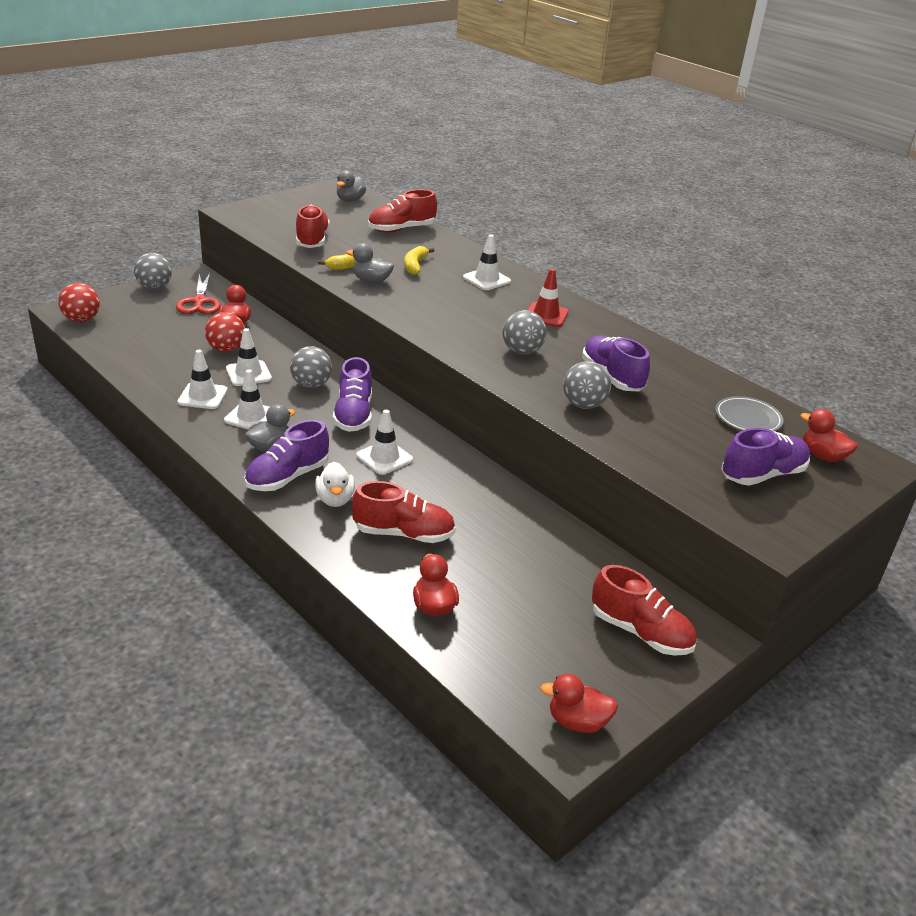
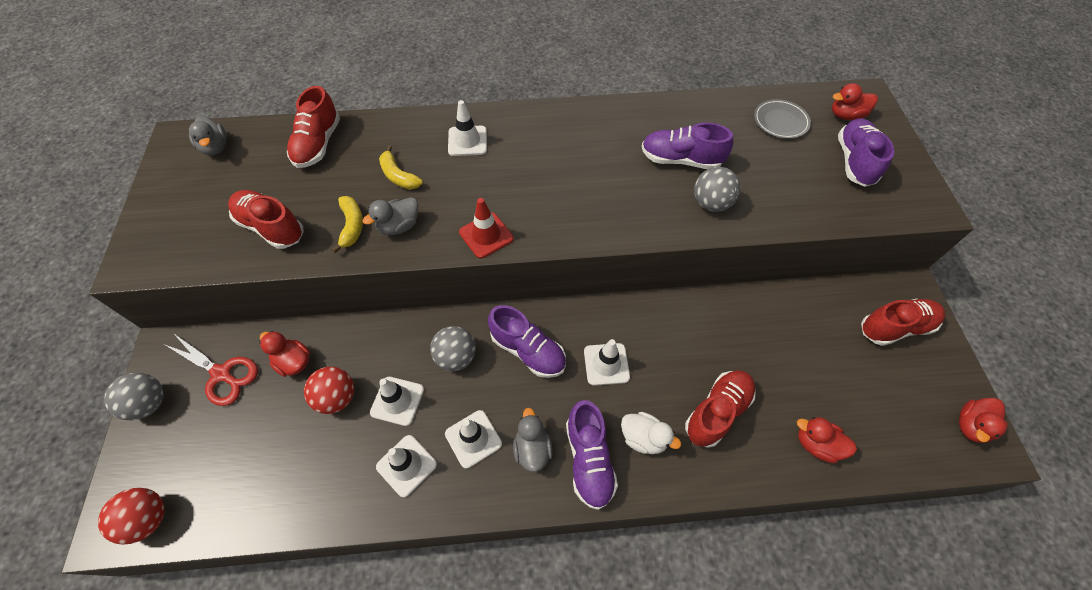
camera: 50 degrees left, 25 degrees up
(522, 351) = (605, 192): grey ball -> none
(546, 315) = (558, 140): red traffic cone -> red traffic cone (486, 235)

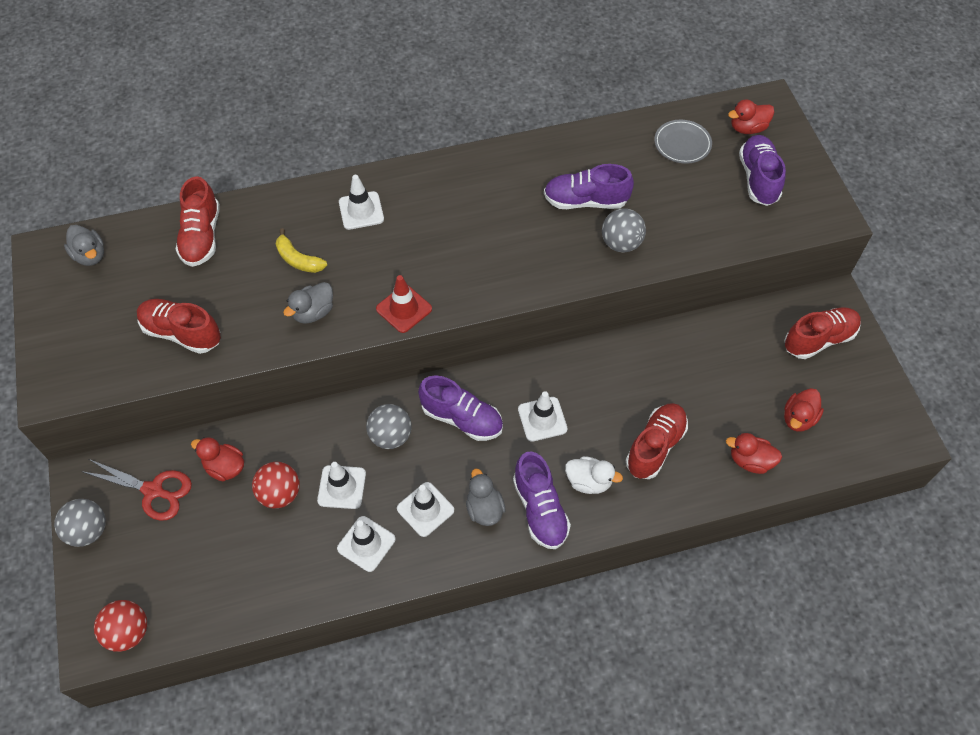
camera: 10 degrees left, 0 degrees up
(352, 226) = (265, 319): yellow banana -> none
(970, 426) = (890, 421): red duck -> red duck (798, 418)

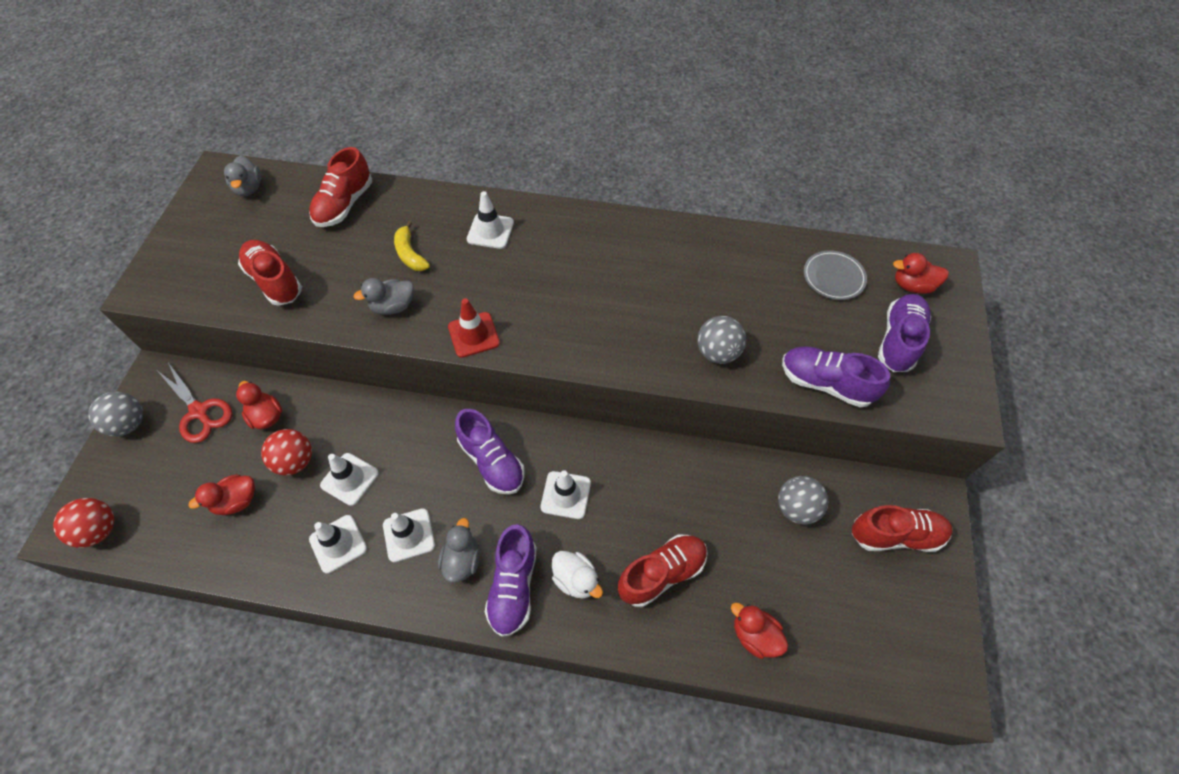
camera: 25 degrees right, 0 degrees up
(390, 436) = (419, 450): grey ball -> grey ball (796, 508)
(585, 201) = (704, 298): purple shoe -> purple shoe (825, 383)
(798, 418) = (831, 612): red duck -> red duck (237, 501)

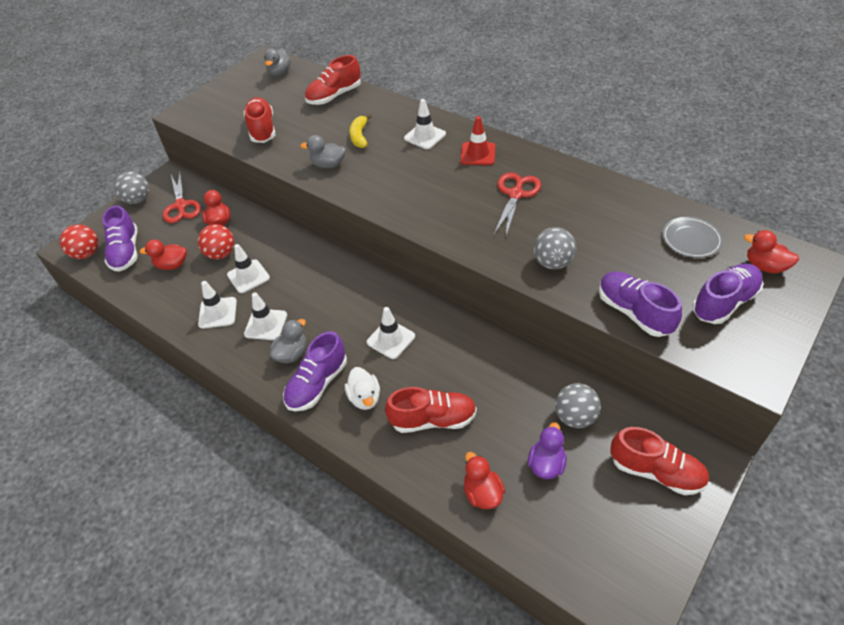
camera: 30 degrees right, 10 degrees down
(473, 335) = (372, 197): red traffic cone -> red traffic cone (478, 154)
(492, 461) = (350, 298): purple shoe -> purple shoe (126, 252)
(634, 278) = (515, 194): none -> red scissors
(797, 573) = (546, 464): none -> purple duck

